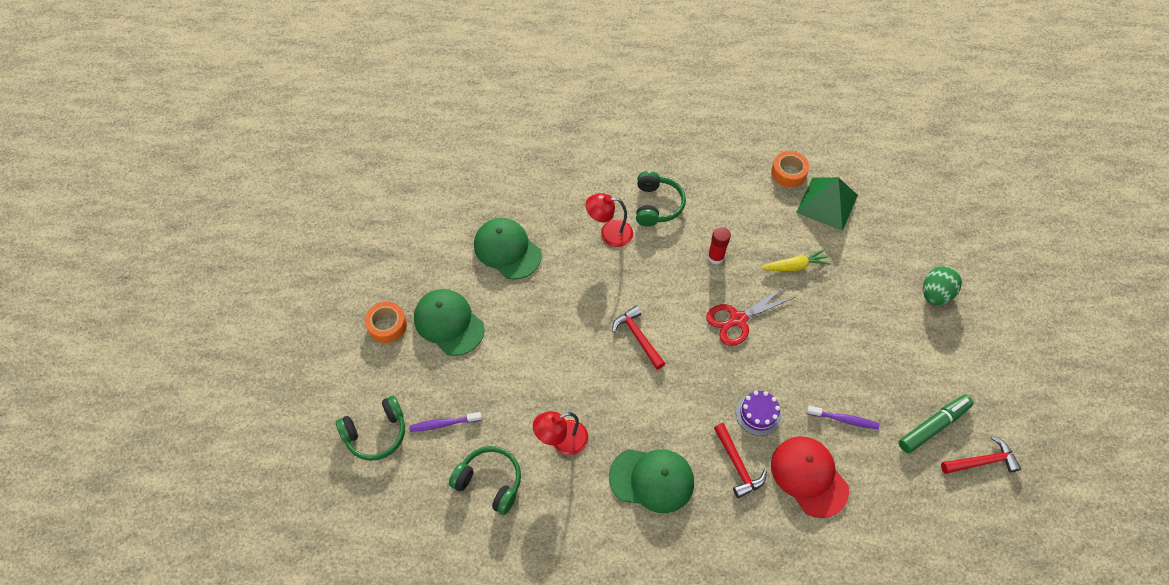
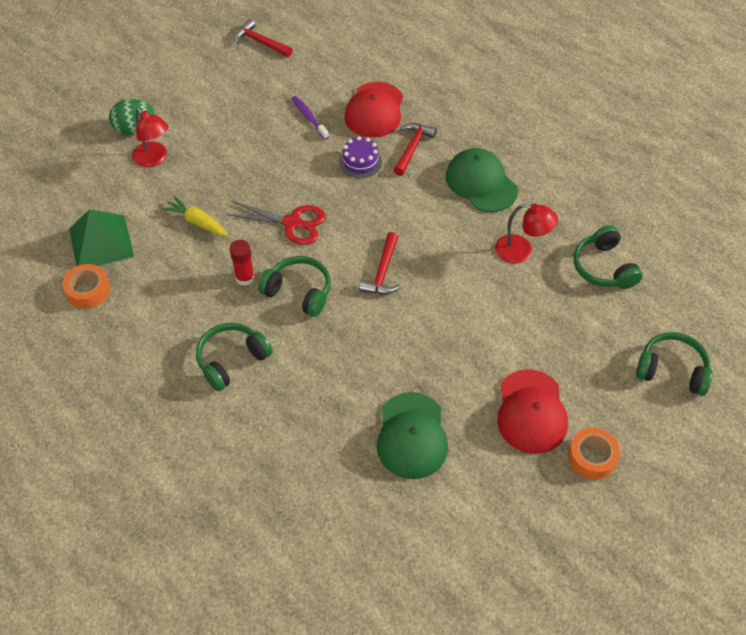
camera: 135 degrees left, 5 degrees down
(443, 424) = (607, 333): purple toothbrush -> none
(449, 323) = (531, 412): green cap -> red cap
(609, 233) = (304, 371): red lamp -> red lamp (154, 159)
(672, 277) = (299, 292): none -> green headphones
(933, 426) = (260, 75): green marker -> none

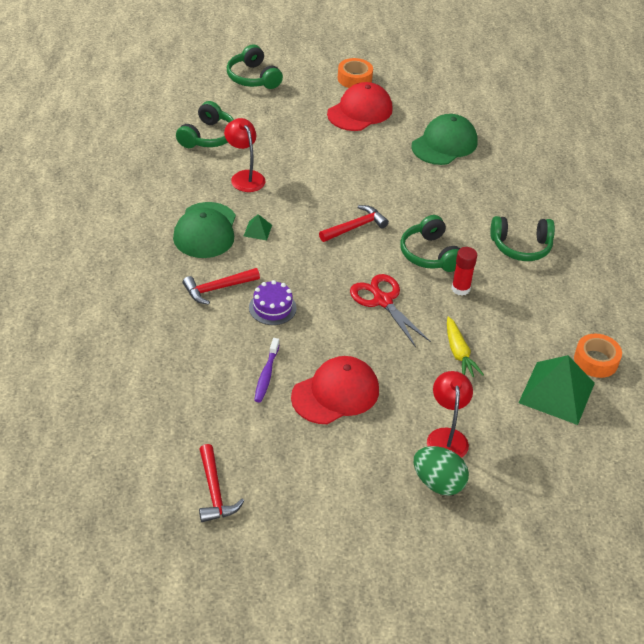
camera: 140 degrees left, 10 degrees down
(374, 110) = (203, 340): red cap -> red cap (335, 393)
(447, 211) = (257, 230): none -> green pyramid

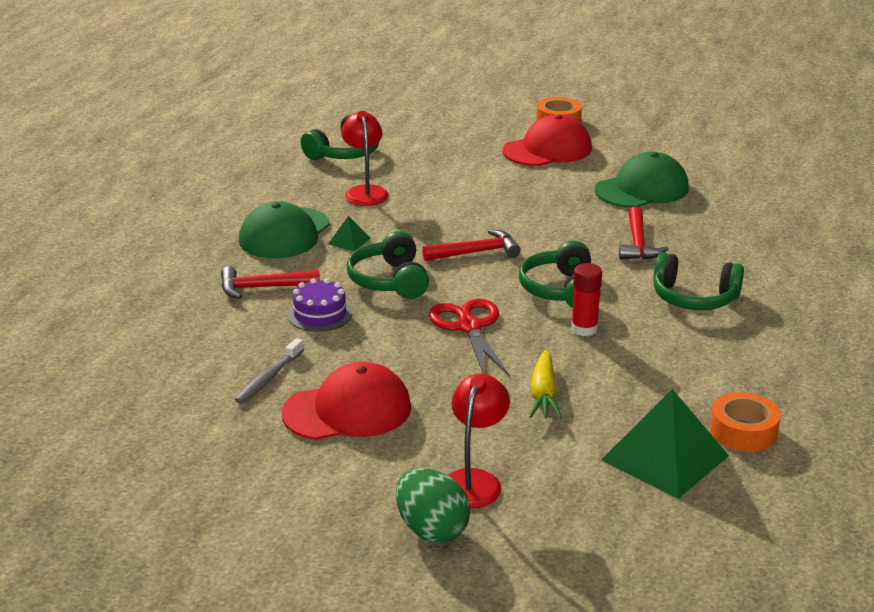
camera: 20 degrees right, 15 degrees down
(214, 492) = (121, 486): red hammer -> red hammer (638, 244)
(253, 78) = (432, 109): green headphones -> green headphones (389, 281)
(266, 375) = (268, 378): purple toothbrush -> grey toothbrush

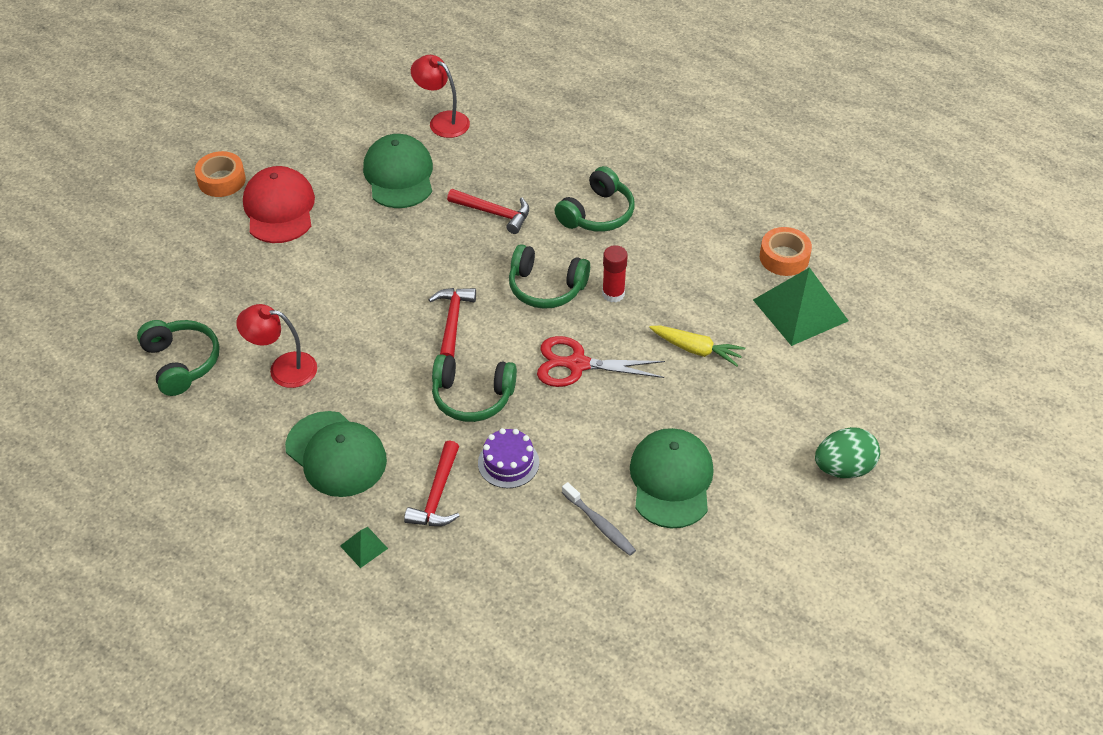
camera: 70 degrees left, 20 degrees up
(347, 410) = (671, 480): red cap -> green cap
(349, 241) = (380, 407): green pyramid -> green pyramid (364, 547)
(474, 480) = (792, 426): red lamp -> red lamp (442, 121)

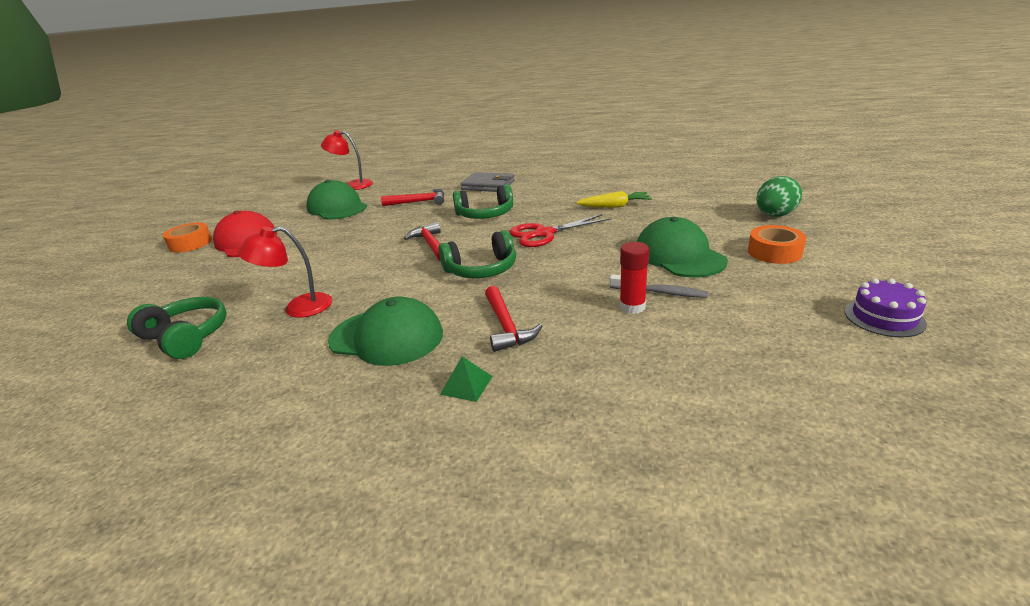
camera: 25 degrees left, 20 degrees down
(508, 462) = (547, 289): purple cake -> purple cake (884, 317)
(597, 213) = (488, 185): green headphones -> grey wallet
(613, 294) = (533, 204): red glue stick -> red glue stick (632, 307)
(784, 257) = (618, 168): orange tape -> orange tape (774, 252)
(800, 310) = (653, 179): green pyramid -> none

